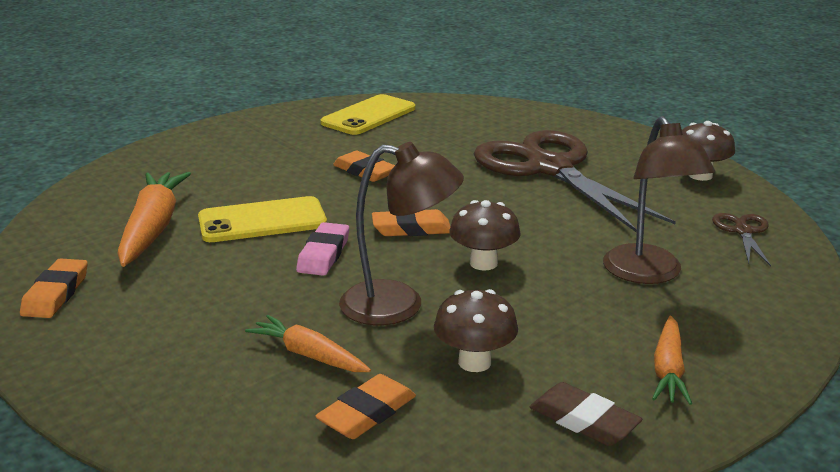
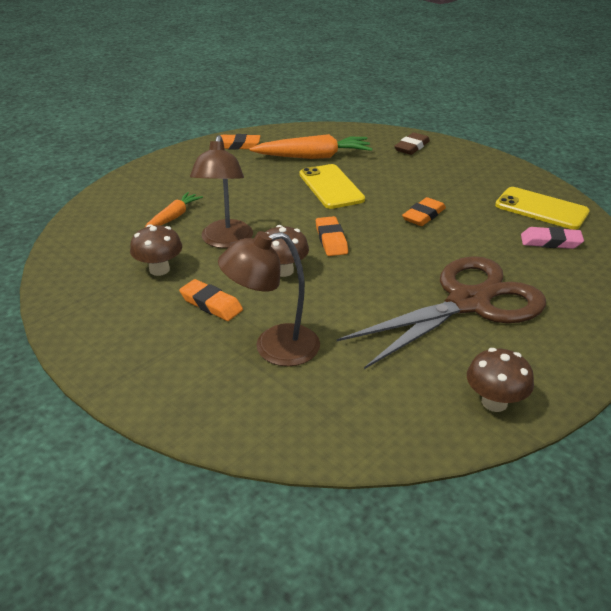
camera: 85 degrees right, 10 degrees up
(324, 254) = (288, 211): pink eraser -> pink eraser (550, 242)
(367, 413) = (117, 238): orange eraser -> orange eraser (211, 304)
(583, 421) = (93, 308): brown eraser -> brown eraser (412, 147)
(668, 370) = (139, 346): orange carrot -> none
(742, 231) = (364, 416): brown scissors -> none

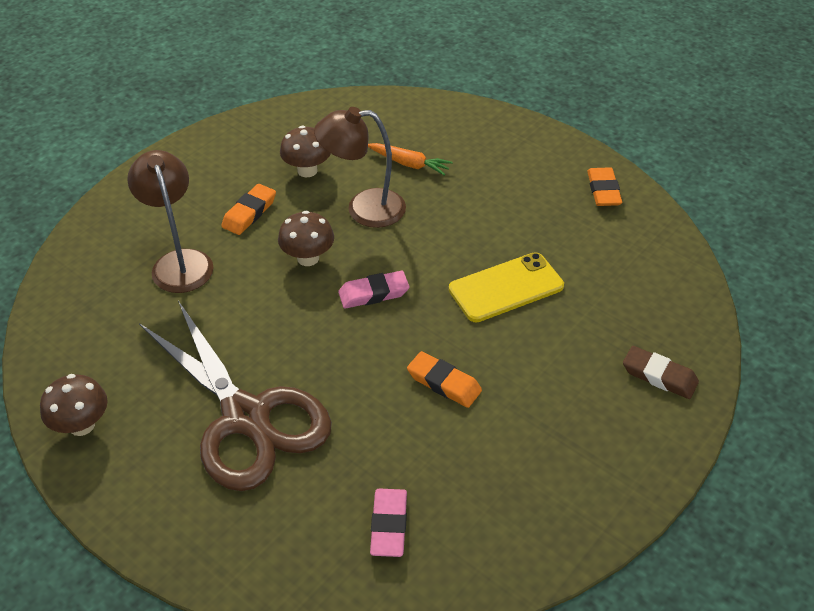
camera: 85 degrees right, 10 degrees up
(313, 157) = (591, 266): orange carrot -> none
(331, 240) = (373, 293): orange eraser -> pink eraser
(541, 209) = (485, 528): yellow phone -> none

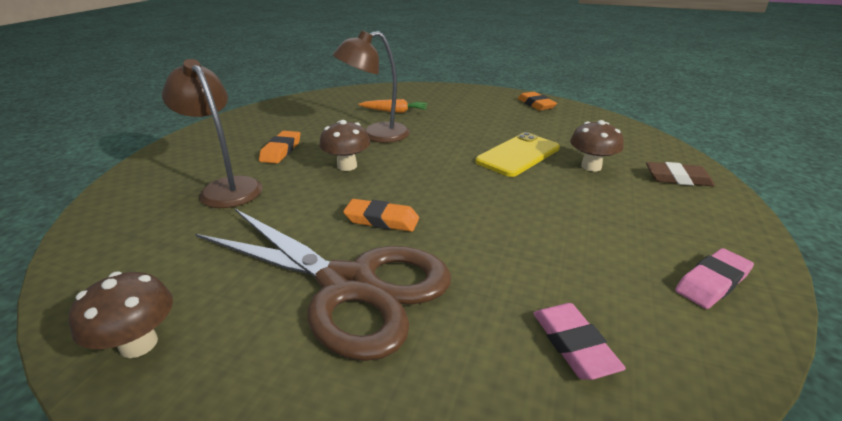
camera: 20 degrees left, 15 degrees down
(307, 170) = (318, 124): brown mushroom -> brown mushroom (591, 166)
(373, 293) = (417, 175): pink eraser -> pink eraser (712, 282)
(444, 383) = (523, 217): orange eraser -> orange eraser (382, 220)

